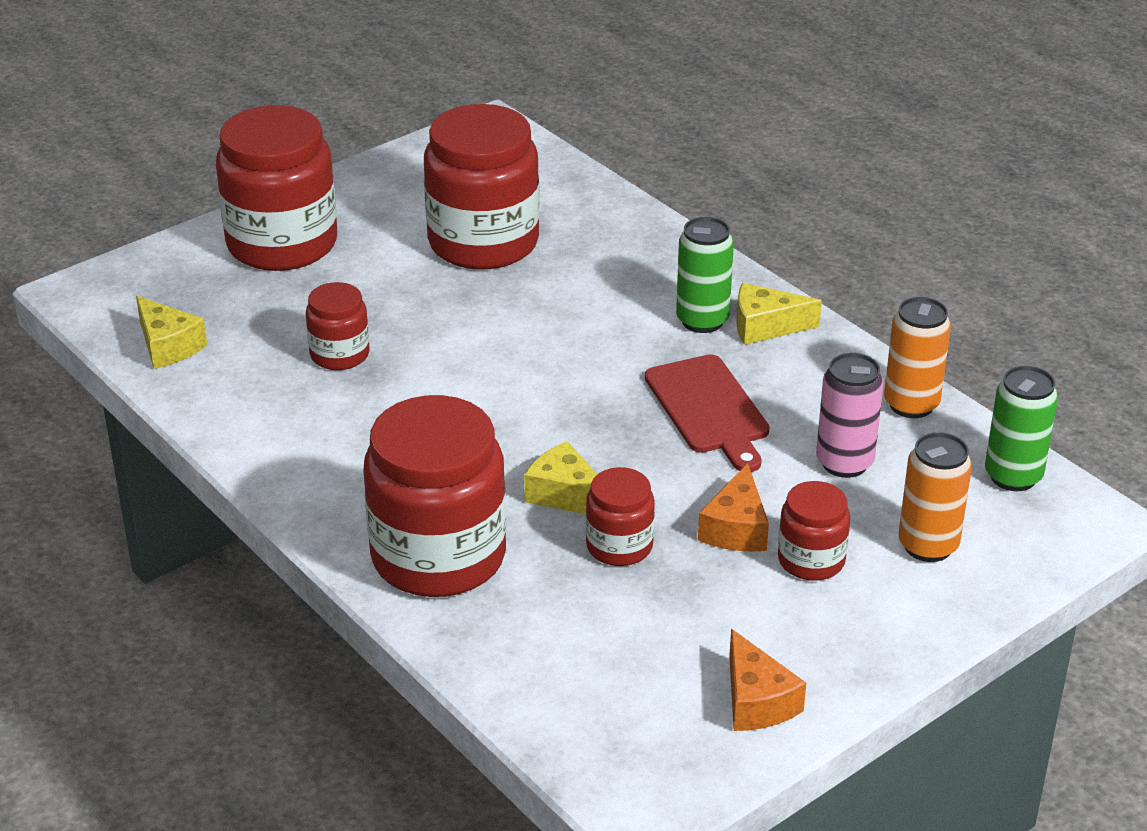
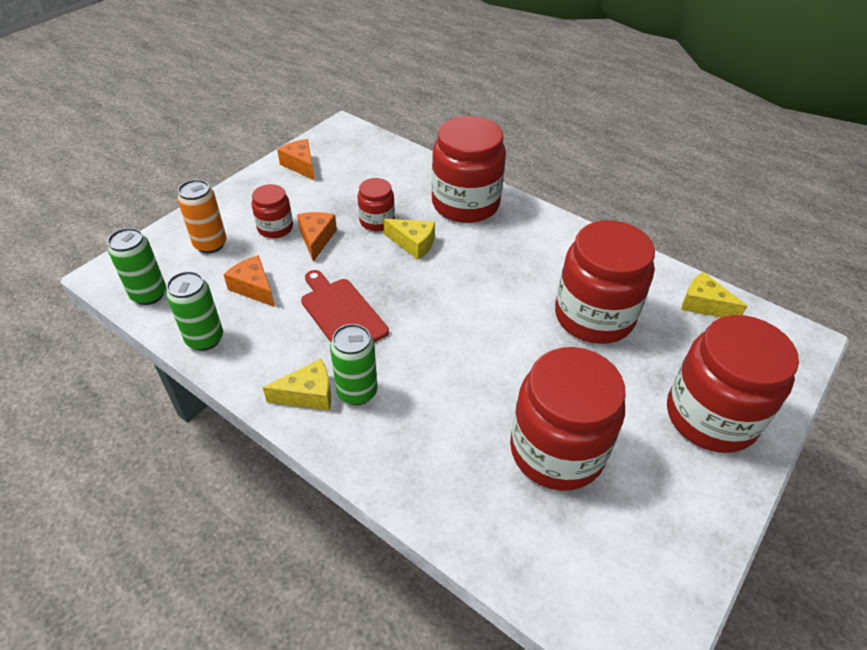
camera: 165 degrees right, 10 degrees up
(339, 354) = (594, 316): red jar -> red jar, size x2.01
(844, 463) = (254, 288): pink can -> orange cheese
(911, 404) = (205, 339): orange can -> green can

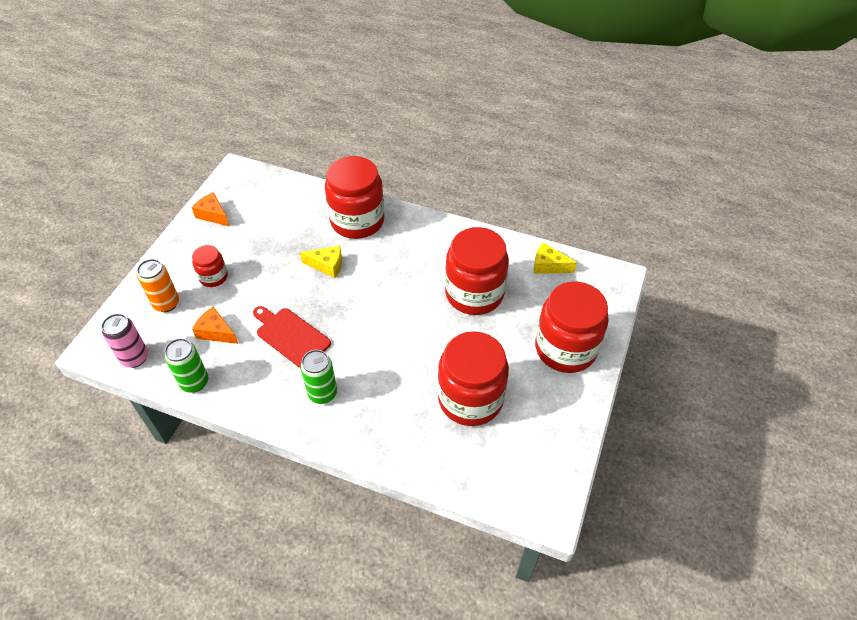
camera: 15 degrees left, 5 degrees up
(149, 294) = (135, 358): green can -> pink can
(308, 394) = (288, 404): yellow cheese -> none
(316, 239) = (250, 279): orange cheese -> none
(377, 221) = (292, 252): red jar -> none

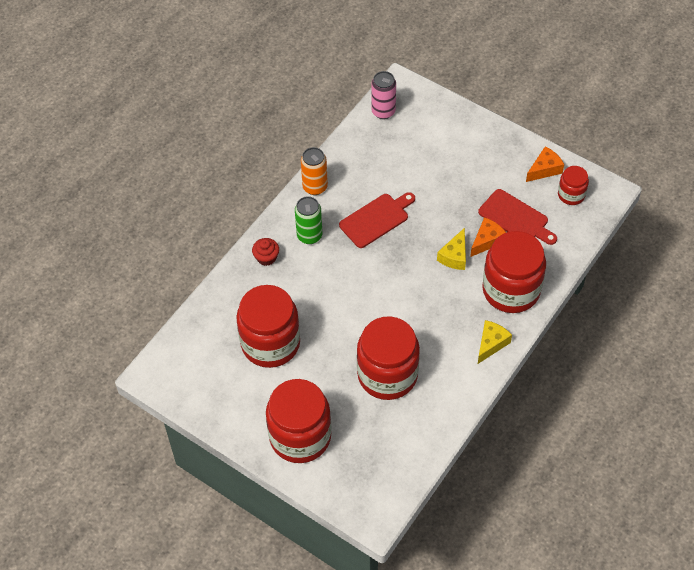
camera: 105 degrees right, 5 degrees up
(166, 303) = (437, 132): orange can -> orange can (315, 187)
(194, 382) = (347, 150): green can -> none
(213, 277) = (461, 167): red jar -> red jar (571, 195)
(216, 332) = (395, 166): orange cheese -> orange cheese (487, 241)
(274, 228) = (516, 218): none -> red cutting board
(360, 430) = (266, 257): none -> red cupcake
(548, 265) = (407, 453): yellow cheese -> yellow cheese (491, 344)

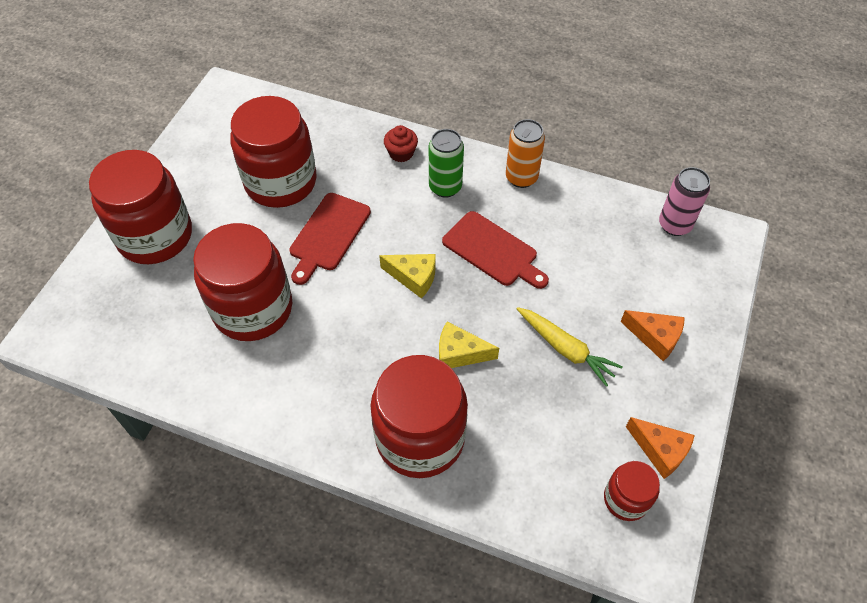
camera: 75 degrees right, 0 degrees up
(465, 197) = (566, 349): none -> yellow carrot
(487, 241) = (498, 391): orange cheese -> orange cheese (655, 337)
(491, 344) = (321, 426): yellow cheese -> yellow cheese (413, 277)
(516, 218) = (552, 423): red cutting board -> red cutting board (328, 235)

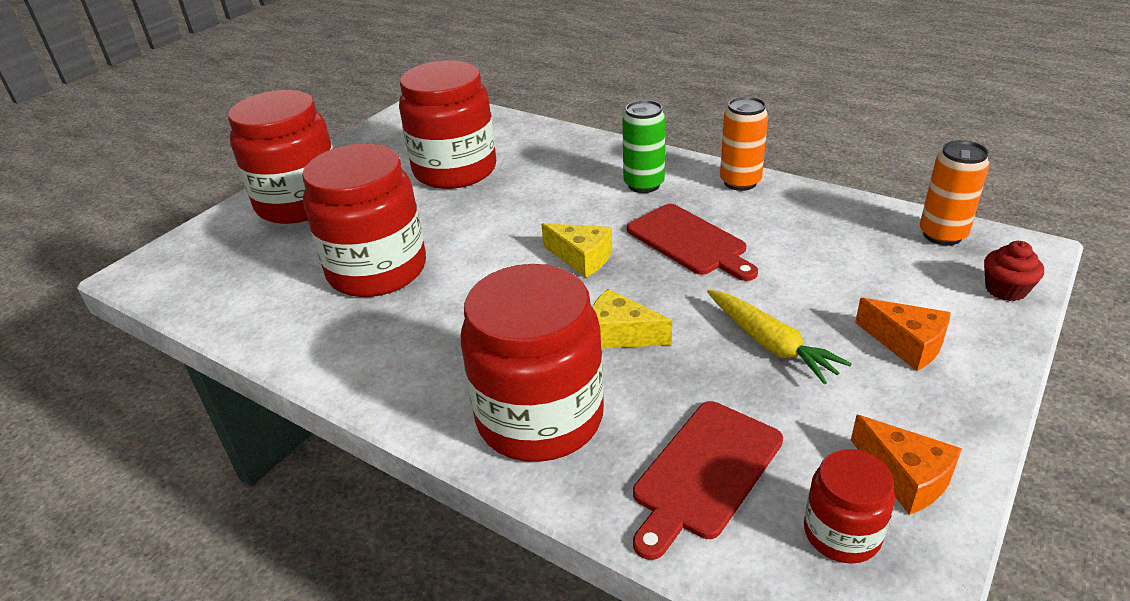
camera: 15 degrees right, 20 degrees down
(328, 235) = (492, 215): red cutting board -> red cutting board (705, 473)
(401, 153) = (599, 156): red cupcake -> red cupcake (1005, 289)
(674, 225) = (942, 235): pink can -> orange can

